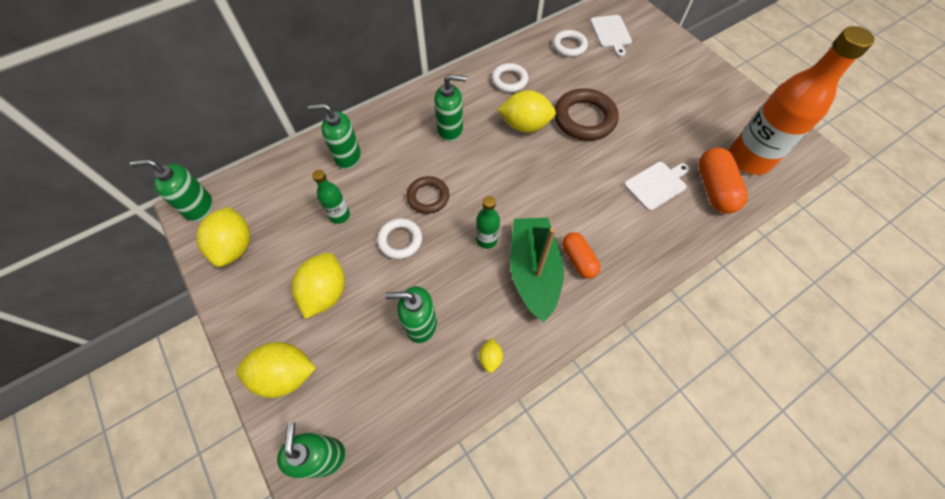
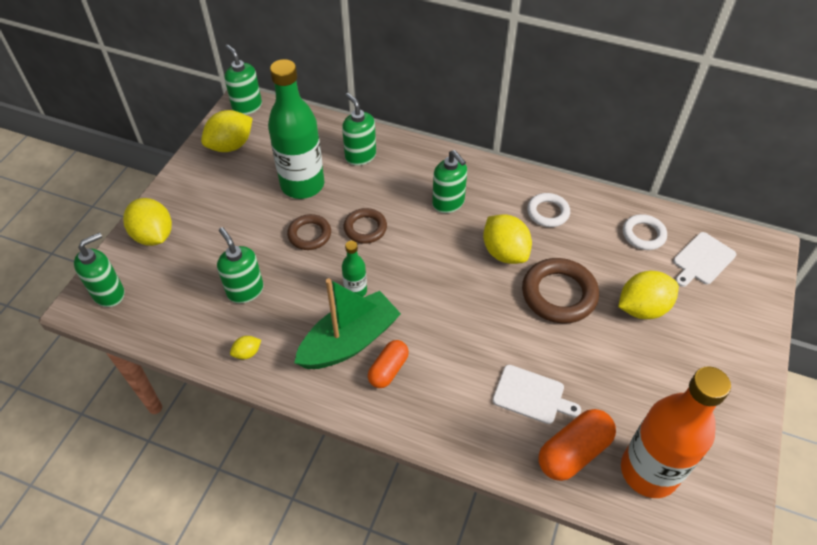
camera: 55 degrees right, 10 degrees down
(326, 292) = (231, 218): yellow lemon -> yellow lemon (642, 308)
(339, 215) = (302, 185): green bottle -> green bottle, size x2.18
(400, 240) = (309, 234): white ring -> brown ring

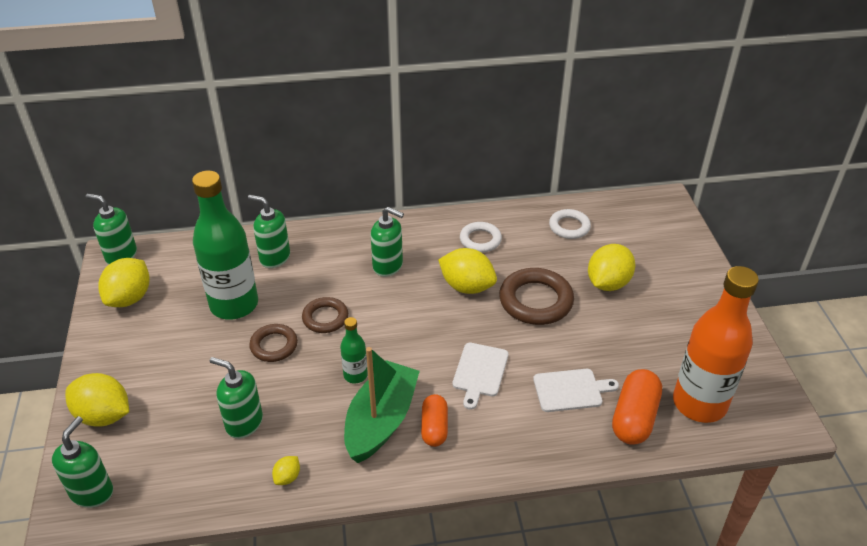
camera: 30 degrees left, 10 degrees down
(702, 260) = (626, 228): white cutting board -> white cutting board (479, 372)

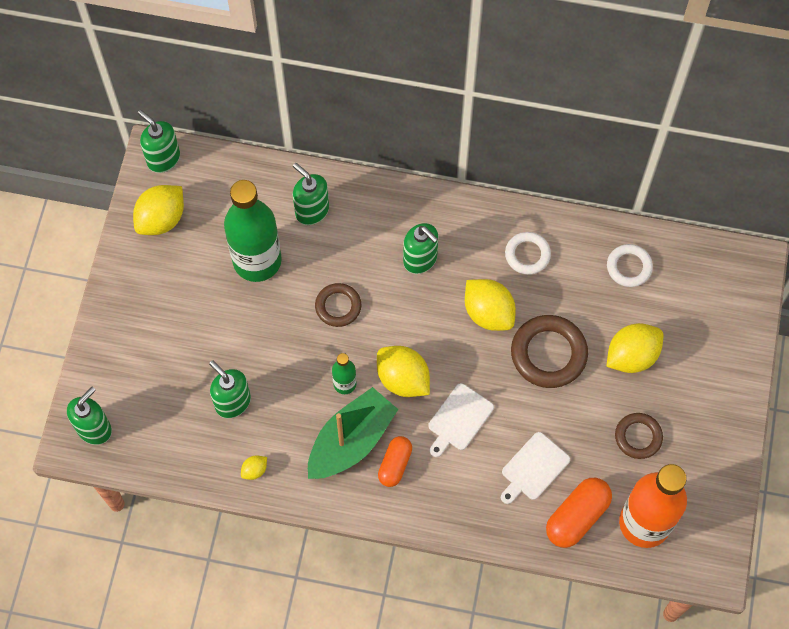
camera: 20 degrees right, 25 degrees up
(104, 415) = (116, 353): yellow lemon -> yellow lemon (403, 379)
(274, 346) = (281, 324): brown ring -> brown ring (638, 437)
(570, 390) = (533, 468): white cutting board -> white cutting board turned 120 degrees clockwise

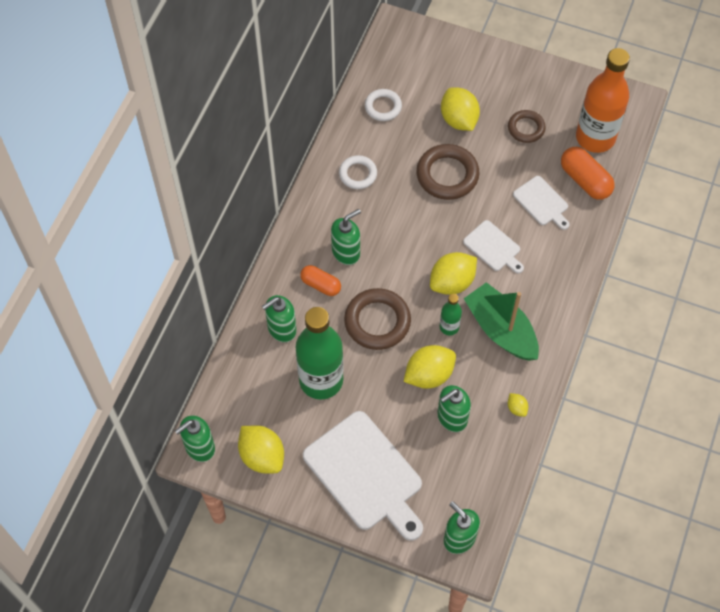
camera: 80 degrees left, 5 degrees down
(154, 323) = (365, 474): none -> white cutting board
(338, 306) = (377, 321): brown ring -> brown ring, size x1.64
(395, 464) = (526, 300): orange capsule -> orange capsule (321, 285)
(488, 313) = (404, 211): yellow lemon -> yellow lemon (429, 375)

